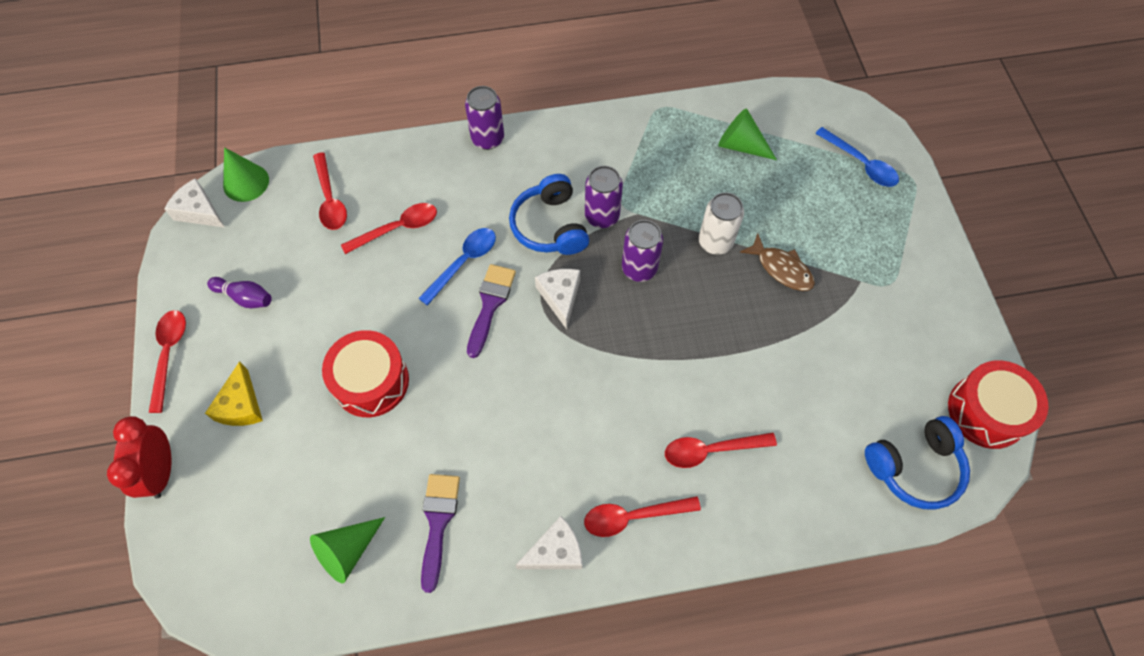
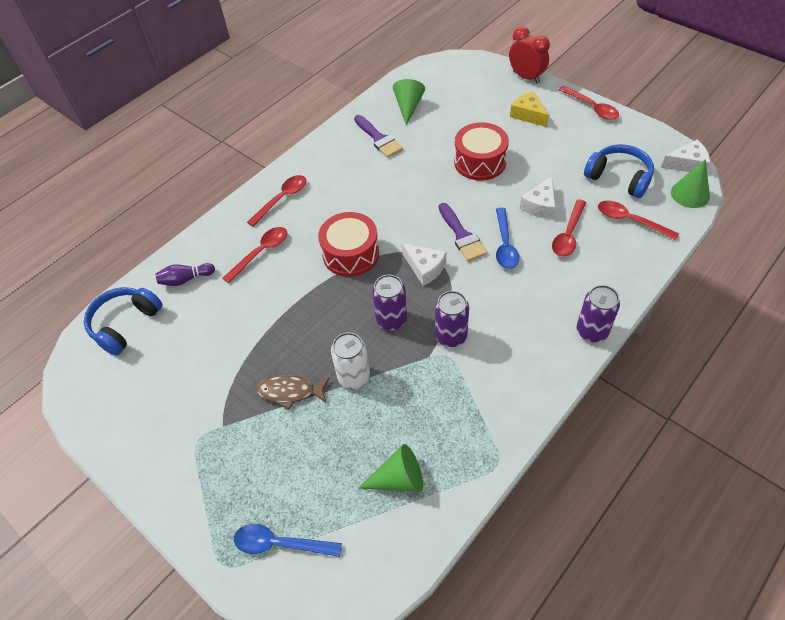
camera: 145 degrees right, 10 degrees down
(245, 297) = (596, 149): purple bowling pin -> purple bowling pin (185, 279)
(550, 226) = (478, 304): blue headphones -> blue headphones (619, 178)
(555, 551) = (310, 164): white cheese -> white cheese (540, 205)
(986, 411) = (84, 392): red drum -> red drum (351, 254)

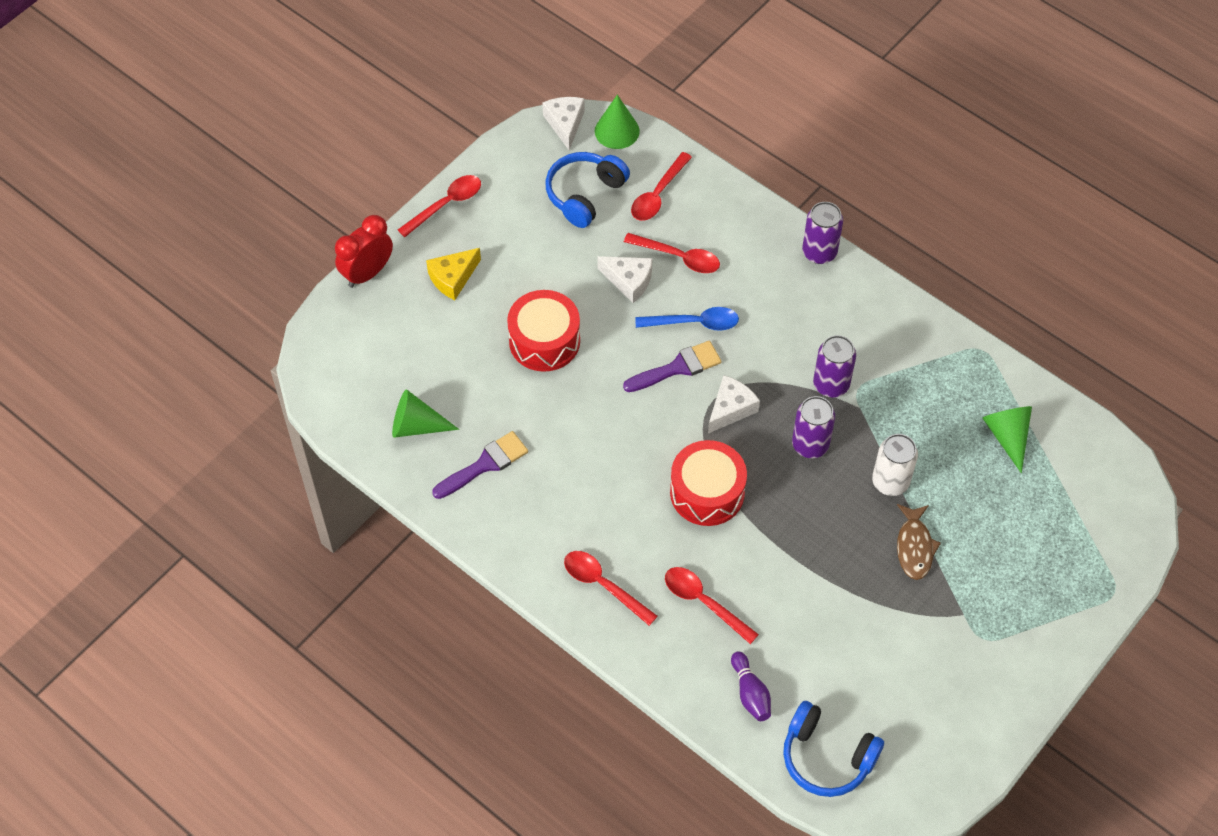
camera: 95 degrees left, 5 degrees up
(279, 543) = (1087, 541): blue spoon -> none

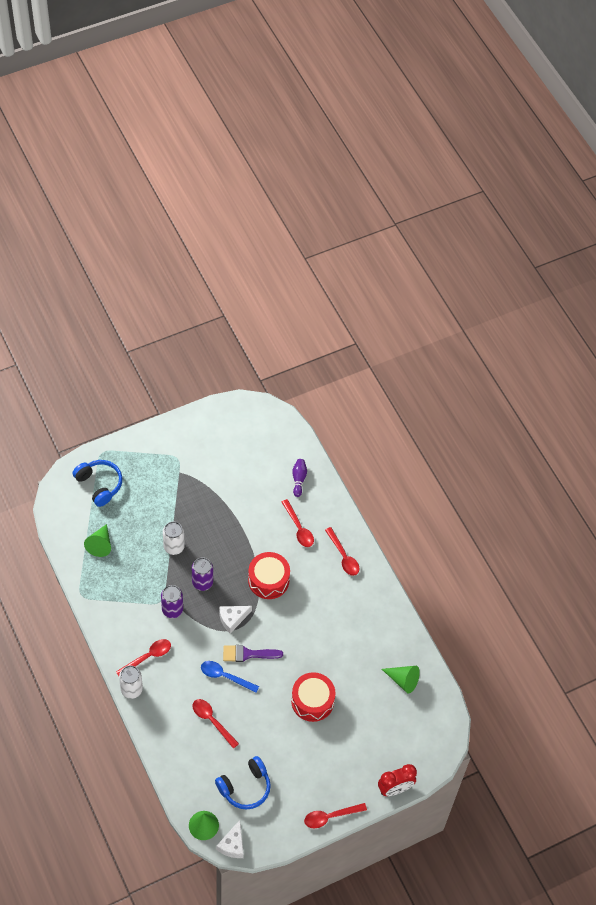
camera: 160 degrees left, 0 degrees up
(453, 278) = (347, 764): yellow cheese -> none
(485, 464) = (375, 643): purple brush -> none
(629, 281) = (248, 718): white cheese -> none
(657, 195) = (202, 768): red spoon -> red spoon (148, 657)
(819, 252) = (131, 689): purple can -> white can
(827, 757) = (279, 439): blue headphones -> blue headphones (99, 485)
(914, 547) = (182, 511): brown fish -> none

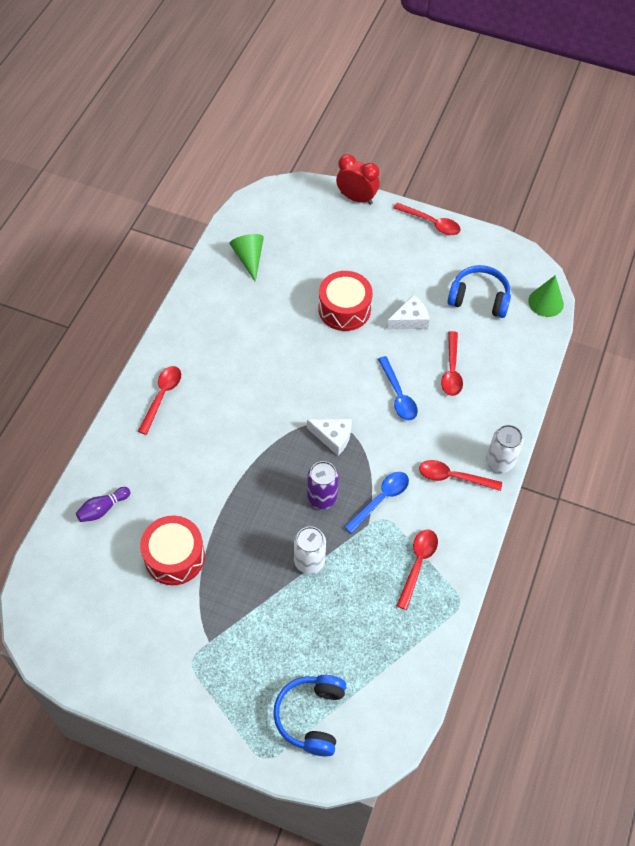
camera: 130 degrees left, 0 degrees up
(100, 544) = (383, 640): green cone -> none
(172, 610) = (381, 499): purple can -> blue spoon
(232, 844) = (535, 270): white cheese -> white cheese (410, 320)
(248, 654) = (355, 395): purple brush -> none
(268, 580) = (257, 440): red drum -> red drum (174, 556)
(299, 528) = (167, 460): red spoon -> red spoon (418, 564)

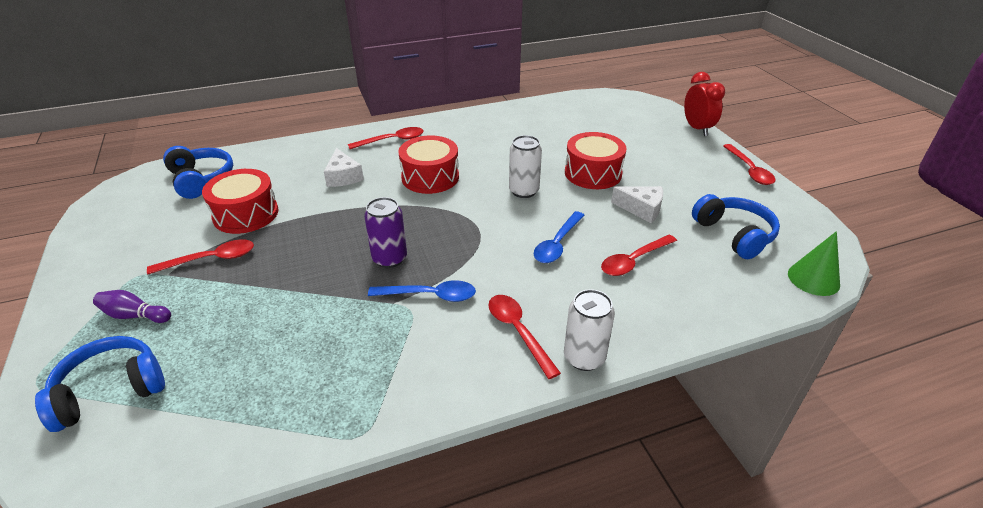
camera: 50 degrees right, 20 degrees down
(83, 565) = (201, 180): none -> blue headphones
(103, 509) = (262, 164): purple bowling pin -> purple bowling pin (135, 315)
(246, 408) = (430, 177): none -> red drum
(249, 258) = (562, 116): green cone -> none
(309, 561) = (309, 288): white can -> white can (524, 191)
(333, 437) = (461, 232): white cheese -> white cheese (343, 177)
(418, 564) = (380, 366): red spoon -> red spoon (211, 259)

